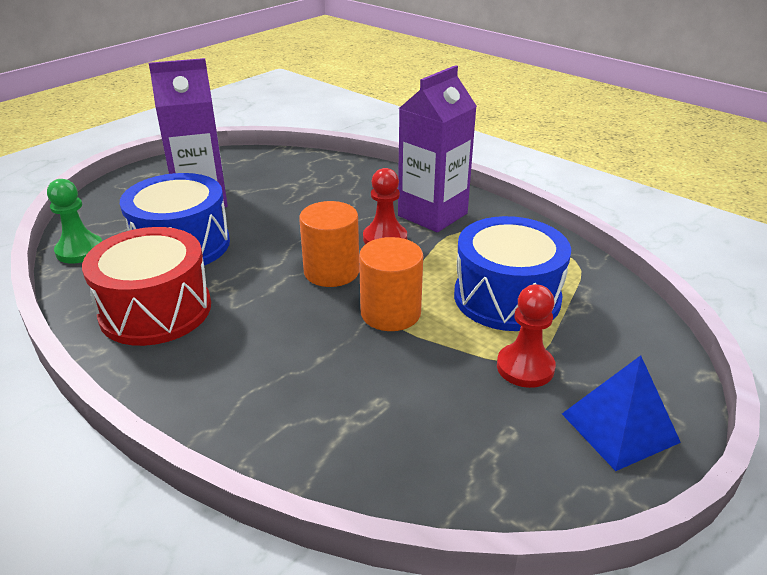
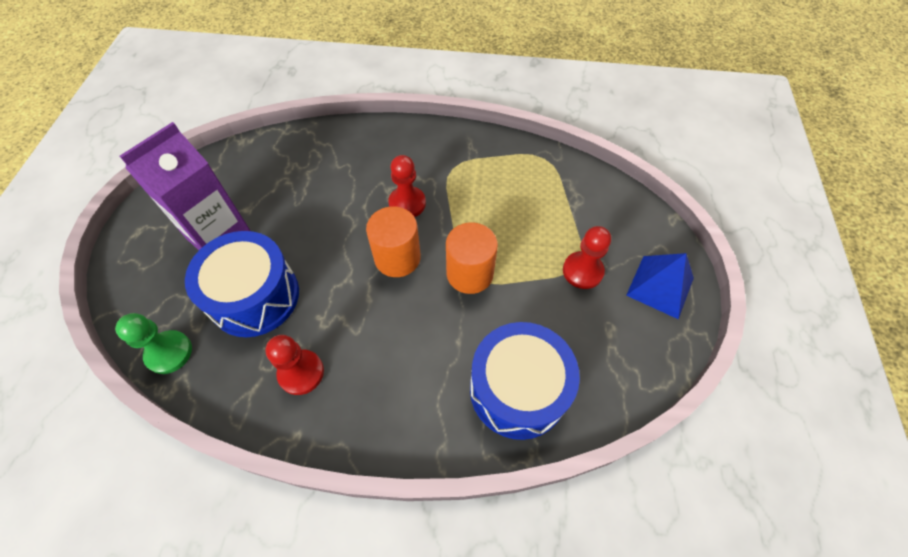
camera: 35 degrees left, 25 degrees up
(155, 310) = (301, 373): red drum -> red pawn
(432, 214) = (420, 160): purple carton -> none
(507, 297) = (529, 216): blue drum -> blue drum (518, 389)

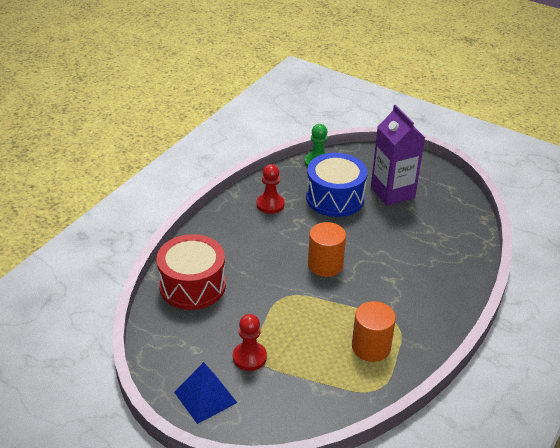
camera: 115 degrees right, 20 degrees down
(407, 203) = (372, 285): red pawn -> none
(469, 273) = (289, 295): orange cylinder -> orange cylinder (371, 347)
(518, 389) = (192, 285): blue drum -> red drum

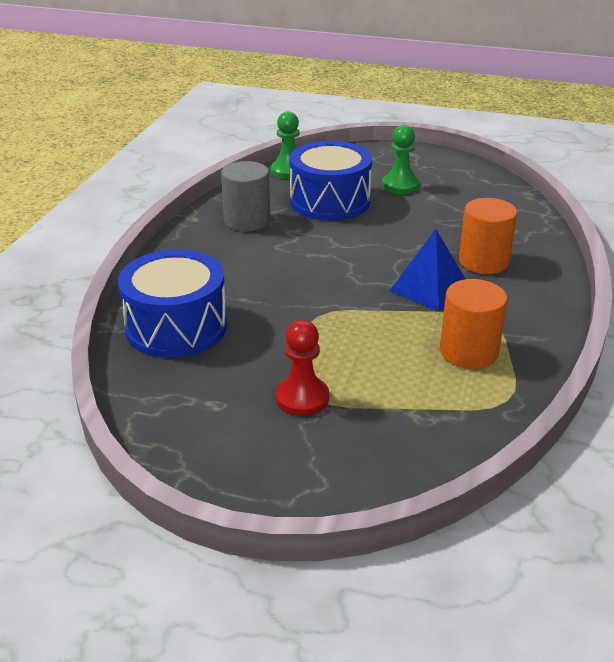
camera: 15 degrees left, 5 degrees down
(192, 285) = (176, 327): red drum -> blue drum
(205, 397) = (258, 464): blue pyramid -> blue pyramid (430, 288)
(270, 204) = (247, 220): red pawn -> grey cylinder
(325, 265) = (355, 272): orange cylinder -> orange cylinder (483, 261)
(392, 192) = (400, 186): purple carton -> green pawn

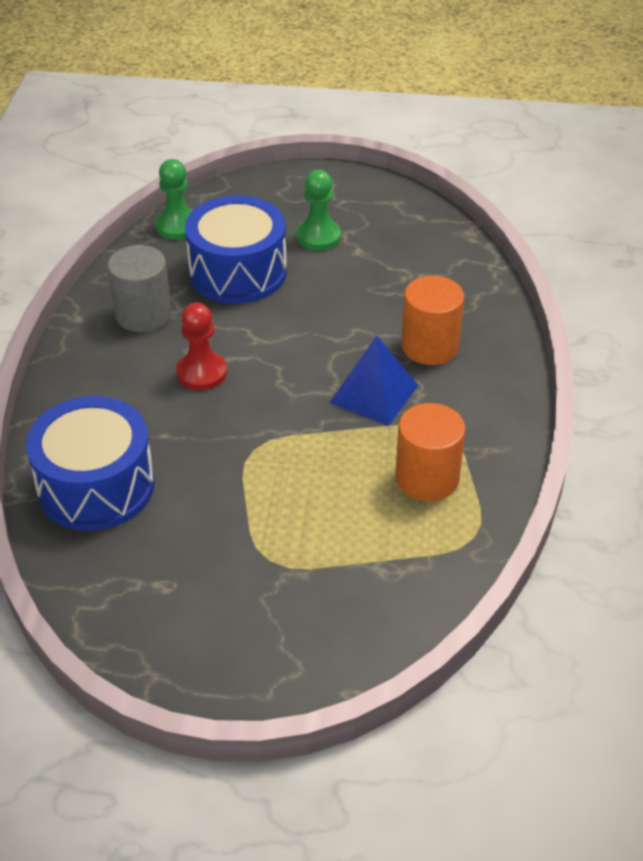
camera: 10 degrees left, 10 degrees up
(302, 398) = (257, 564): red pawn -> red pawn (201, 373)

